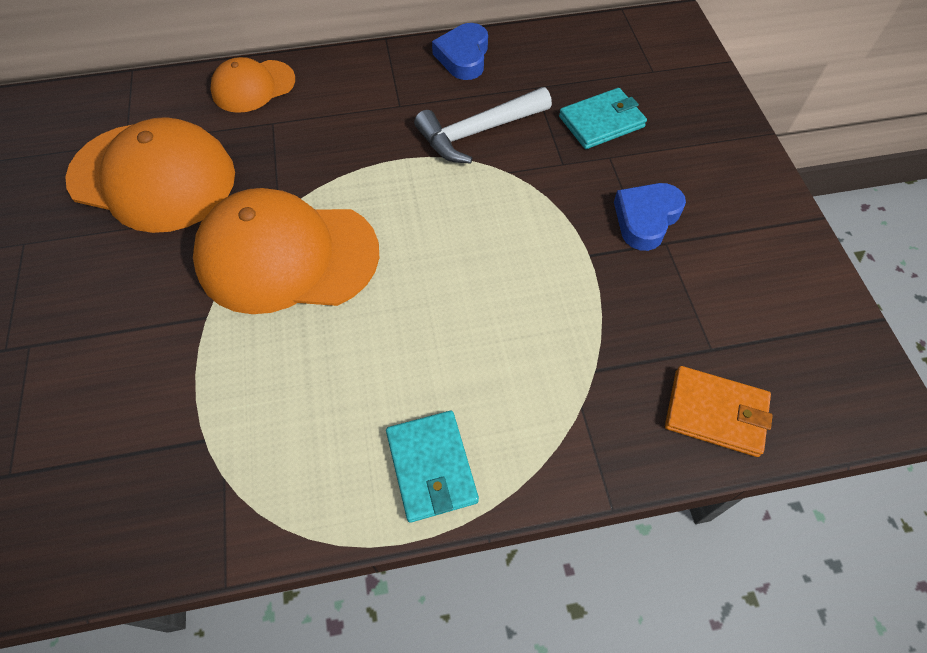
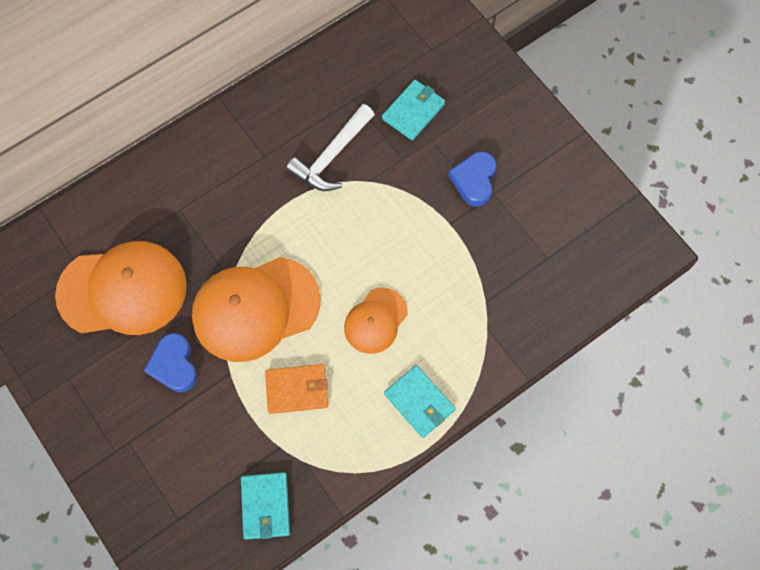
camera: 25 degrees left, 10 degrees up
(130, 515) = (265, 506): none -> turquoise wallet
(253, 86) = (144, 183): orange cap -> orange cap (375, 321)
(463, 57) = (287, 91): blue heart -> blue heart (174, 365)
(715, 413) = (563, 298): orange wallet -> orange wallet (297, 390)

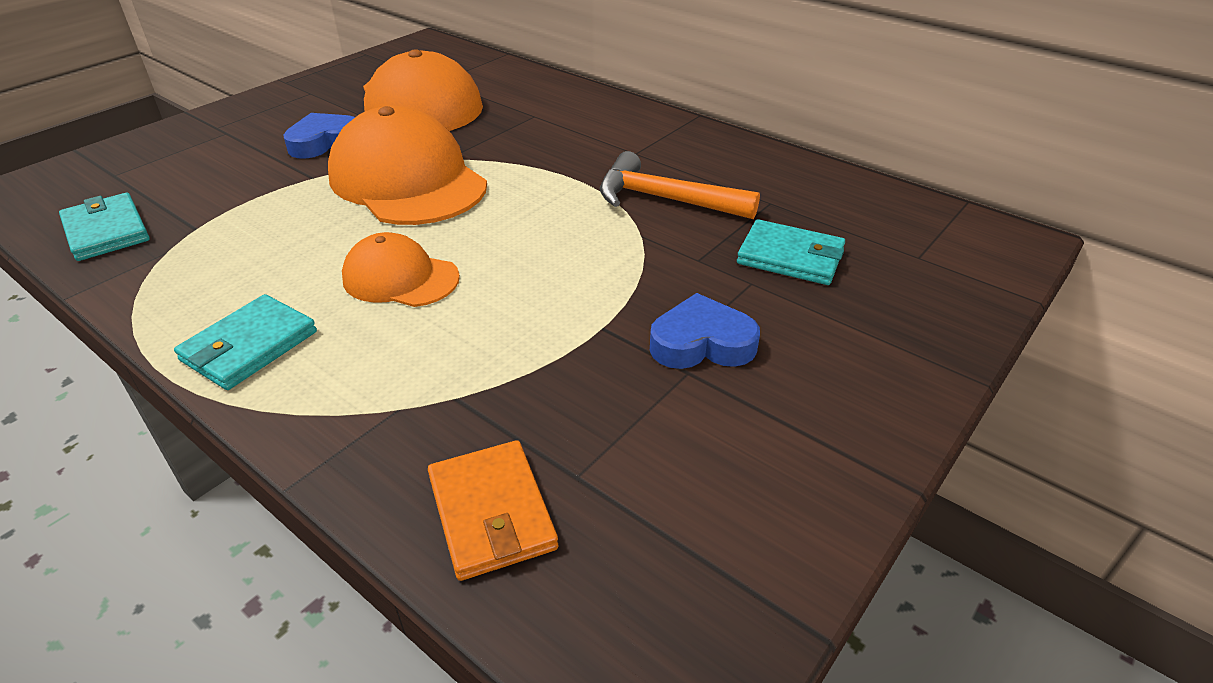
camera: 75 degrees right, 30 degrees down
(265, 506) = (107, 231): turquoise wallet -> turquoise wallet turned 75 degrees clockwise
(297, 390) = (284, 228): orange wallet -> orange wallet (491, 513)
(332, 156) = (665, 199): white hammer -> orange hammer

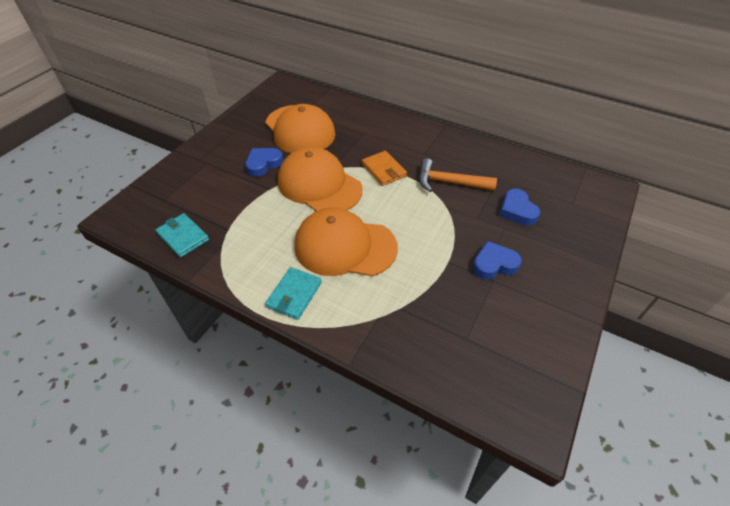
camera: 10 degrees left, 10 degrees up
(400, 278) = (345, 246): orange cap -> orange cap, size x1.82
(491, 513) = (439, 361): orange wallet -> orange wallet (384, 170)
(790, 257) = (517, 211): turquoise wallet -> blue heart

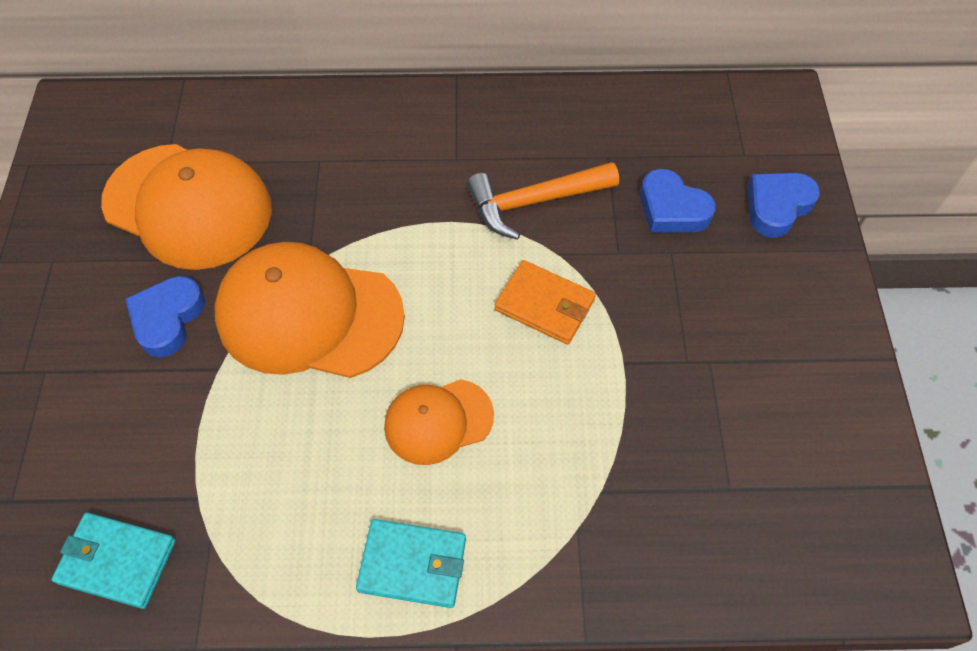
camera: 30 degrees left, 10 degrees up
(294, 295) = (413, 565): turquoise wallet -> turquoise wallet turned 75 degrees counterclockwise
(345, 246) = (438, 421): orange cap -> orange cap, size x0.55
(384, 170) = (407, 227): orange wallet -> orange wallet (545, 305)
(494, 264) = (694, 330): blue heart -> blue heart (777, 206)

